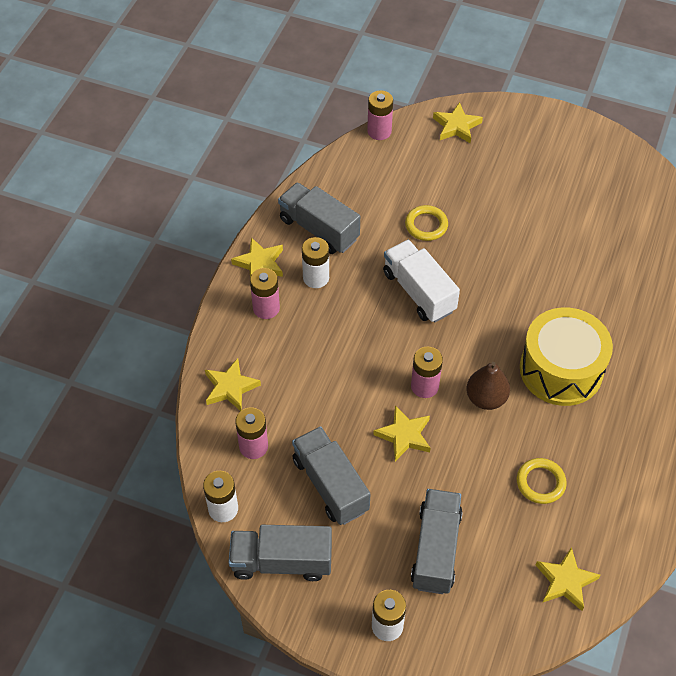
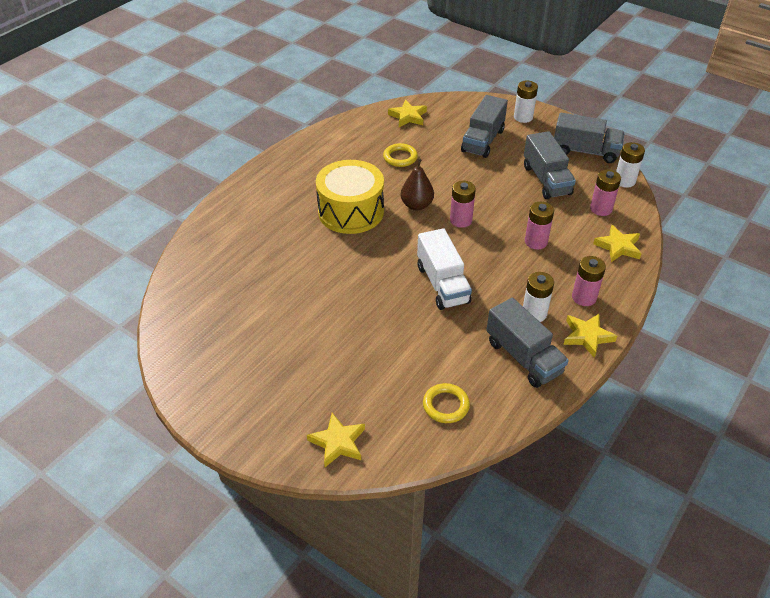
camera: 165 degrees left, 10 degrees down
(379, 131) = (430, 456): pink battery -> pink battery (536, 242)
(404, 435) = (486, 196): yellow star -> none
(426, 225) = (415, 339): yellow ring -> yellow ring (446, 405)

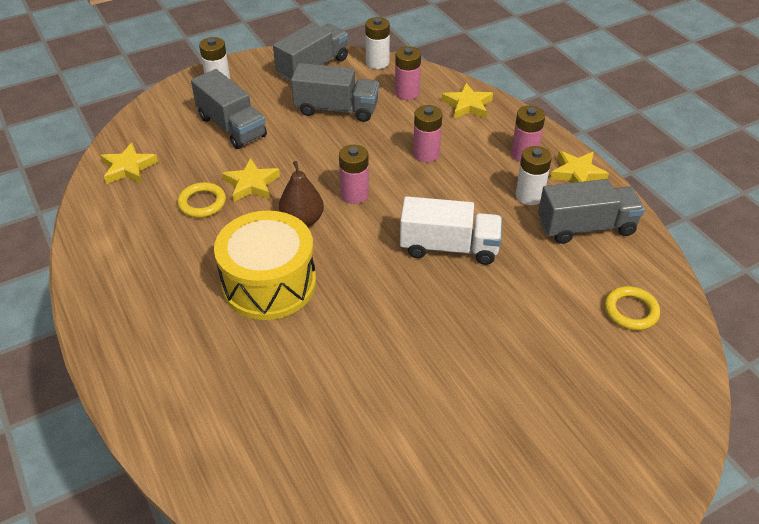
camera: 65 degrees left, 0 degrees up
(338, 442) = (655, 426): yellow star -> yellow star (251, 184)

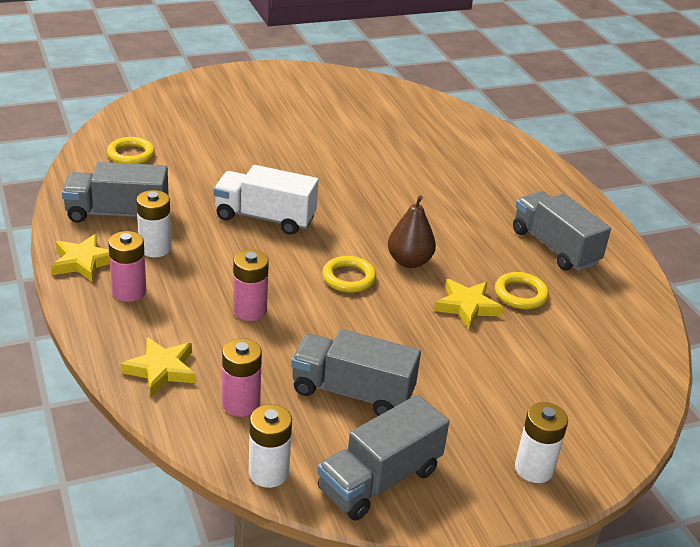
camera: 175 degrees left, 10 degrees down
(128, 168) = (621, 348): yellow star -> none
(232, 127) = (501, 386): grey truck -> grey truck (554, 247)
(269, 283) = (442, 216): yellow drum -> none
(354, 194) = (348, 278): pink battery -> yellow ring

